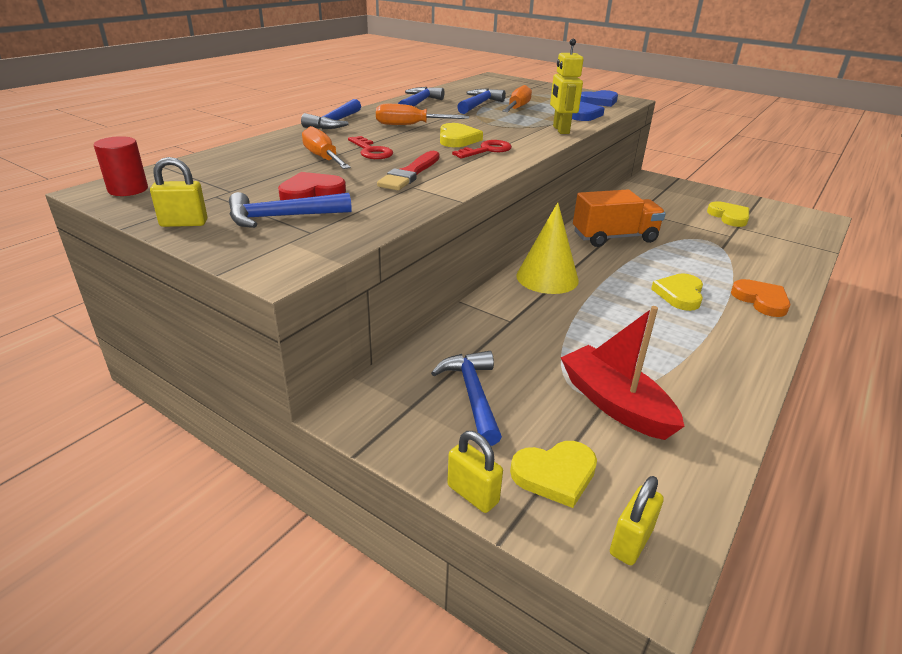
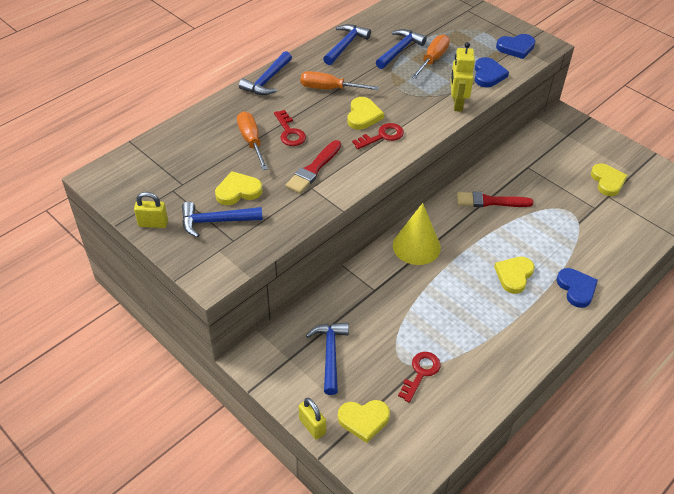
camera: 10 degrees right, 15 degrees up
(128, 189) = (114, 178): red cylinder -> none
(311, 192) = (238, 191): red heart -> yellow heart
(614, 237) = (490, 201): orange truck -> red brush
(614, 403) = (420, 373): red boat -> red key
(630, 542) = (391, 468): yellow padlock -> none
(761, 300) = (576, 289): orange heart -> blue heart

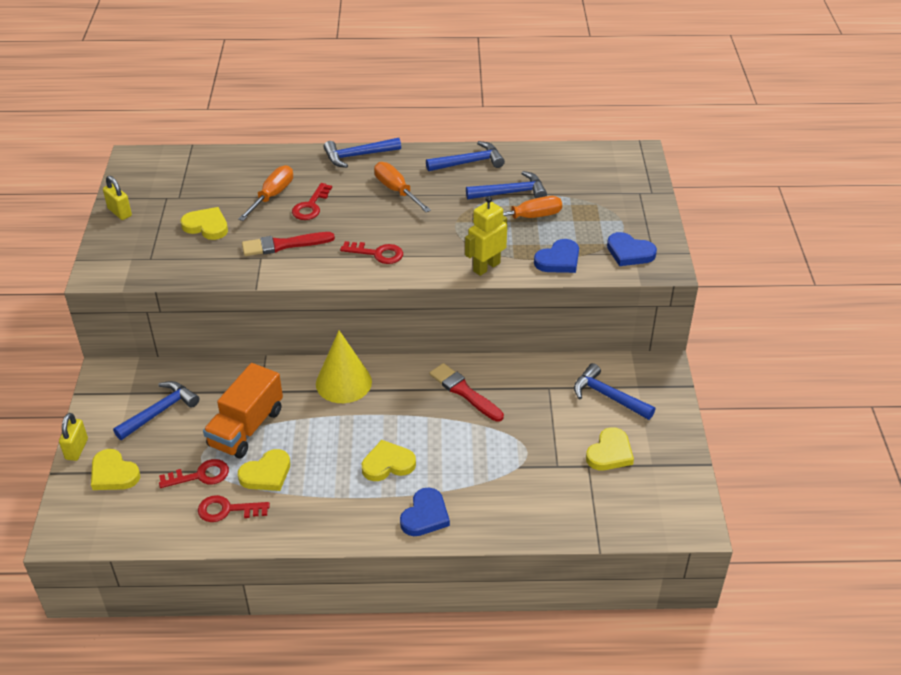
camera: 45 degrees right, 5 degrees down
(216, 221) = (159, 238): blue hammer -> blue hammer (608, 396)
(363, 116) = (389, 228): yellow heart -> yellow heart (266, 474)
(402, 320) = (246, 428): none -> orange truck
(469, 379) = (227, 510): none -> red key

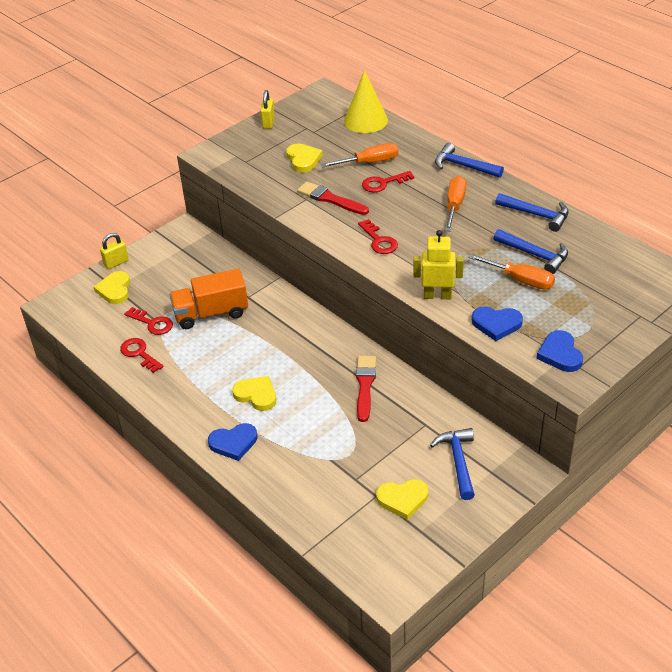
camera: 50 degrees right, 0 degrees up
(160, 411) = (181, 271): blue hammer -> none
(266, 474) = (185, 348): yellow heart -> none
(343, 382) = (300, 325): yellow cone -> yellow cone (366, 120)

